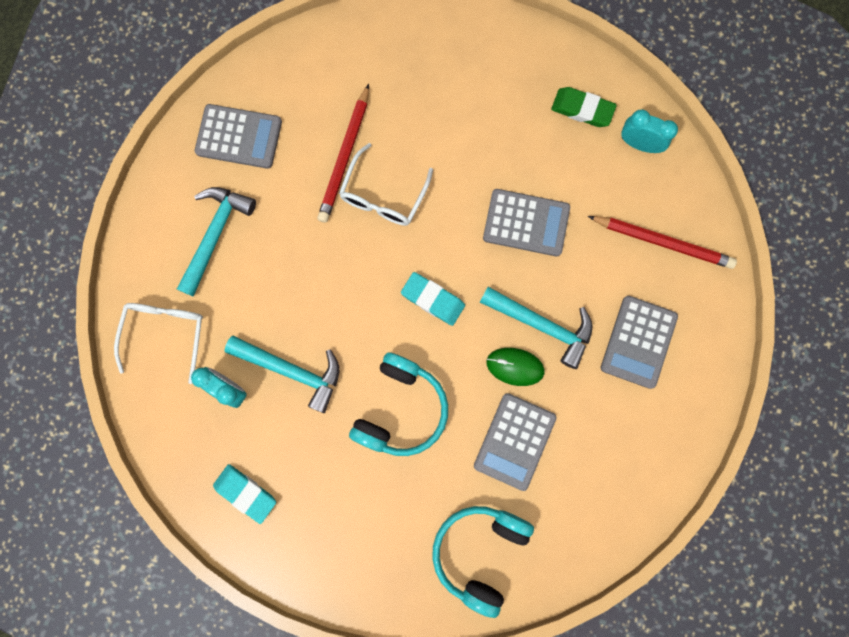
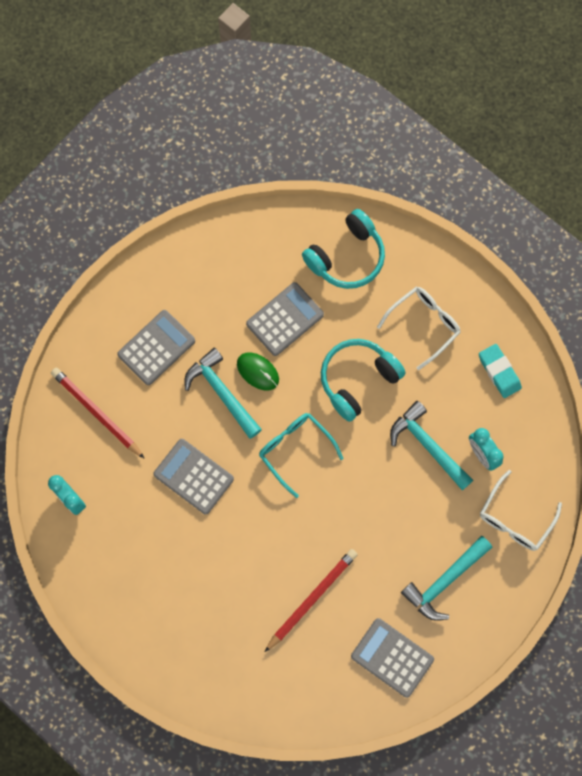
camera: 155 degrees left, 5 degrees down
(383, 195) = (295, 551): white glasses -> white glasses (424, 325)
(433, 299) = (295, 450): turquoise eraser -> turquoise glasses
(582, 109) = (100, 549): green eraser -> none

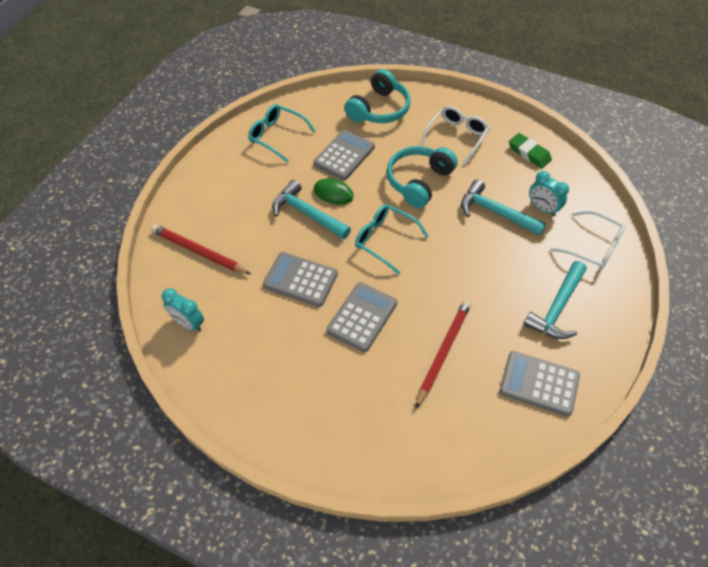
camera: 15 degrees left, 20 degrees down
(156, 347) = (241, 195): grey calculator -> grey calculator (362, 317)
(215, 269) = (277, 136): none -> turquoise glasses
(499, 372) = (529, 153): turquoise eraser -> green eraser
(515, 518) = (593, 247): white glasses -> white glasses turned 75 degrees counterclockwise

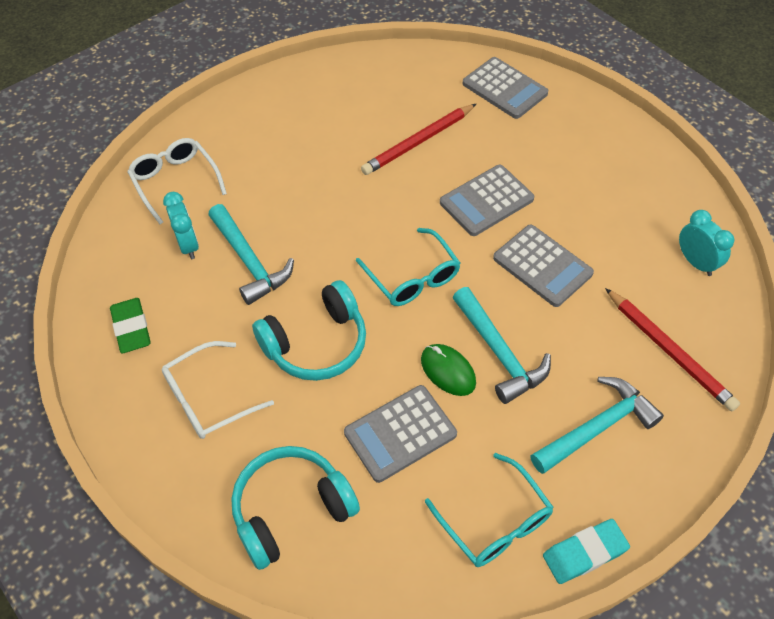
camera: 155 degrees left, 0 degrees up
(227, 138) = (584, 553): none -> turquoise eraser
(539, 383) = (345, 90): grey calculator -> grey calculator (504, 89)
(557, 308) = (272, 140): turquoise hammer -> turquoise hammer (597, 427)

